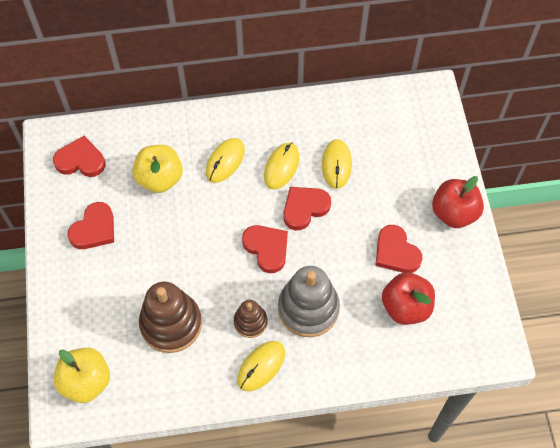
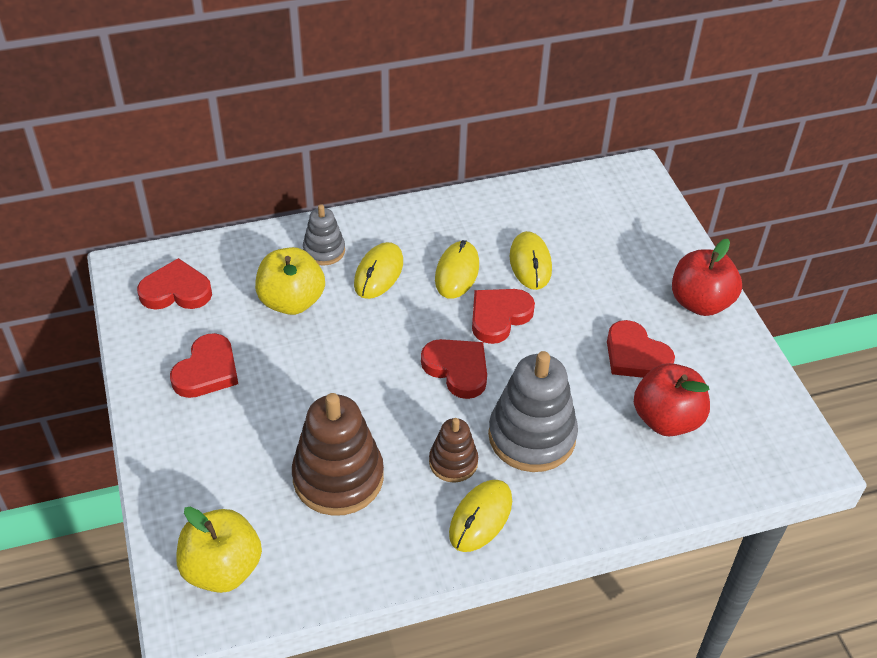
camera: 10 degrees left, 15 degrees down
(189, 137) = (324, 250): none -> grey stacking toy

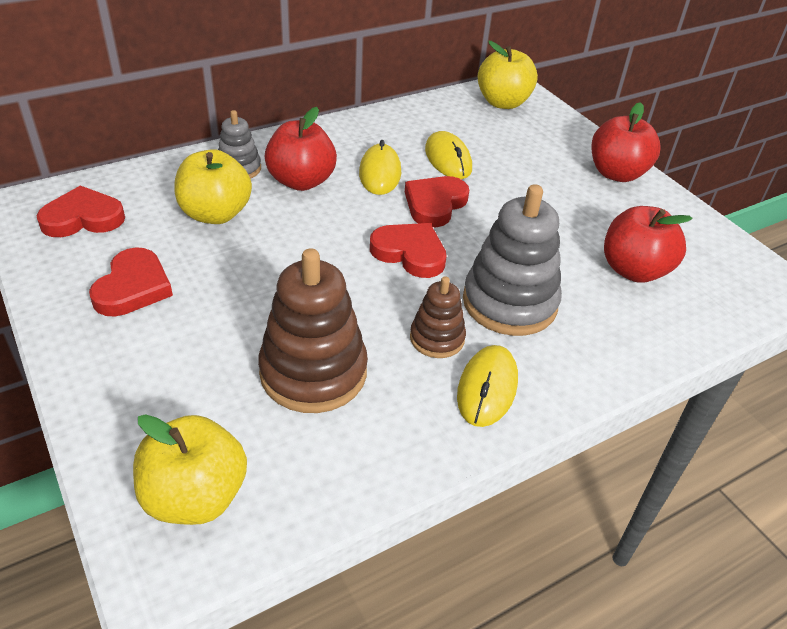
camera: 15 degrees left, 5 degrees down
(379, 273) = (301, 181): yellow mouse -> red apple
(615, 194) = (503, 103): none -> yellow apple
(635, 355) = (579, 221): red heart -> none

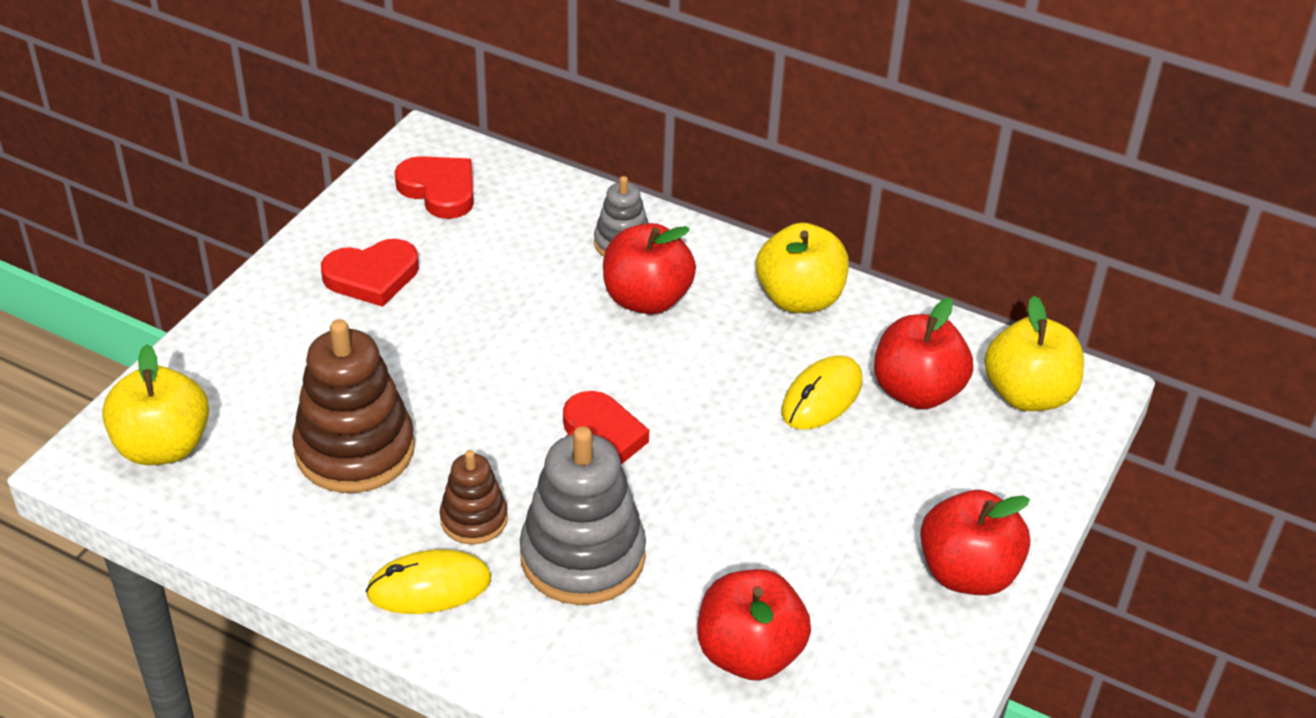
camera: 60 degrees right, 0 degrees up
(215, 214) = (528, 268): yellow apple -> yellow apple (799, 299)
(380, 173) = (728, 352): yellow mouse -> none
(435, 204) = (711, 424): red heart -> none
(471, 130) = (917, 391): none -> red apple

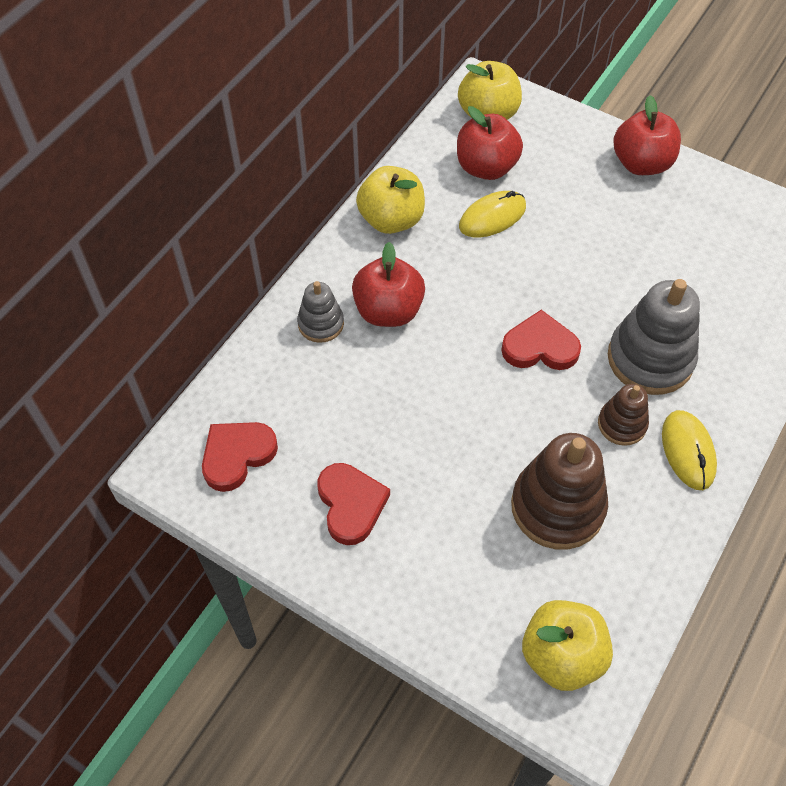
camera: 85 degrees left, 15 degrees up
(749, 654) = (718, 274): red apple -> none
(822, 397) = (492, 217): yellow mouse -> yellow mouse turned 75 degrees counterclockwise

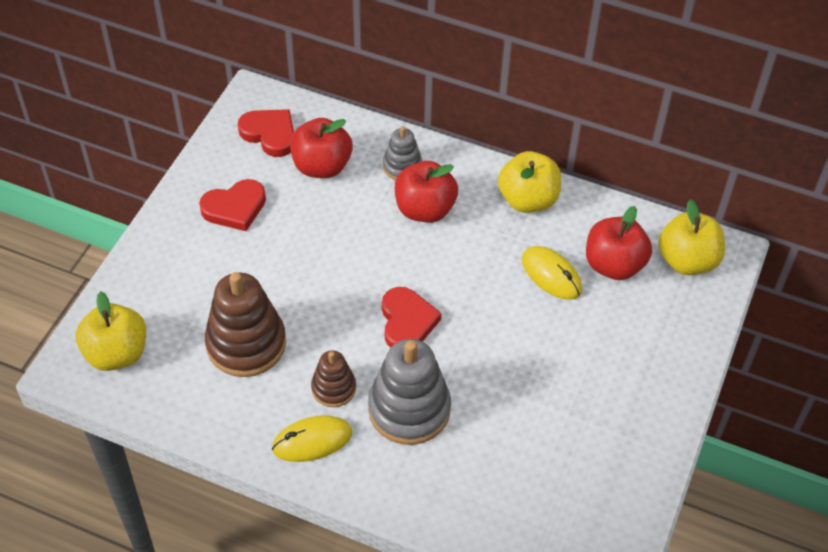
camera: 80 degrees right, 5 degrees down
(641, 163) = (659, 397): red apple -> red apple (322, 166)

